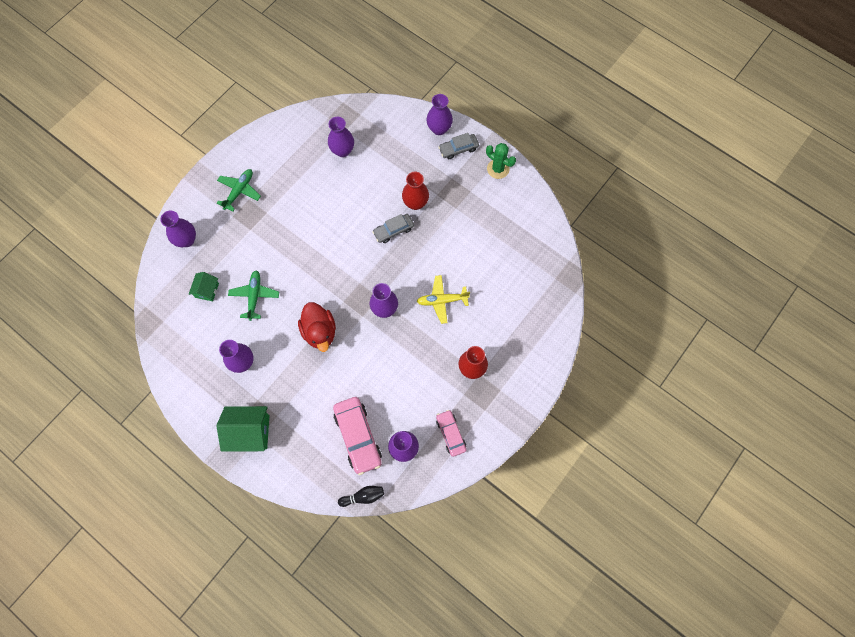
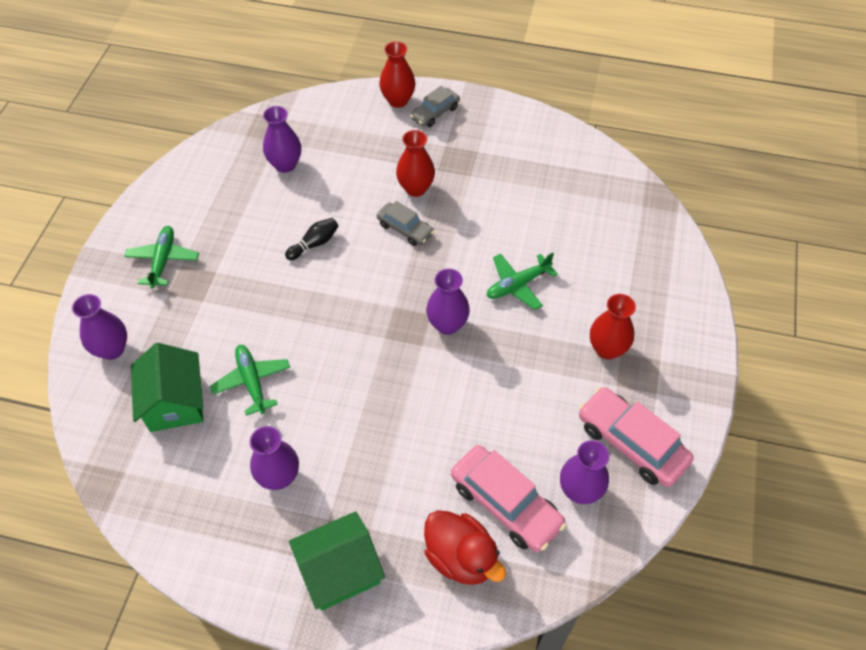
camera: 25 degrees left, 15 degrees down
(207, 290) = (175, 402): green house -> green house, size x1.75
(320, 332) = (372, 389): red duck -> red duck (461, 557)
(363, 496) = (562, 584): black bowling pin -> black bowling pin (314, 244)
(393, 230) = (405, 229): grey car -> grey car turned 90 degrees counterclockwise
(439, 129) = (398, 100): purple vase -> red vase
(442, 300) = (517, 285): yellow plane -> green plane
(451, 434) = (631, 443): pink car -> pink car, size x1.66
(498, 169) = (497, 117): green cactus -> none

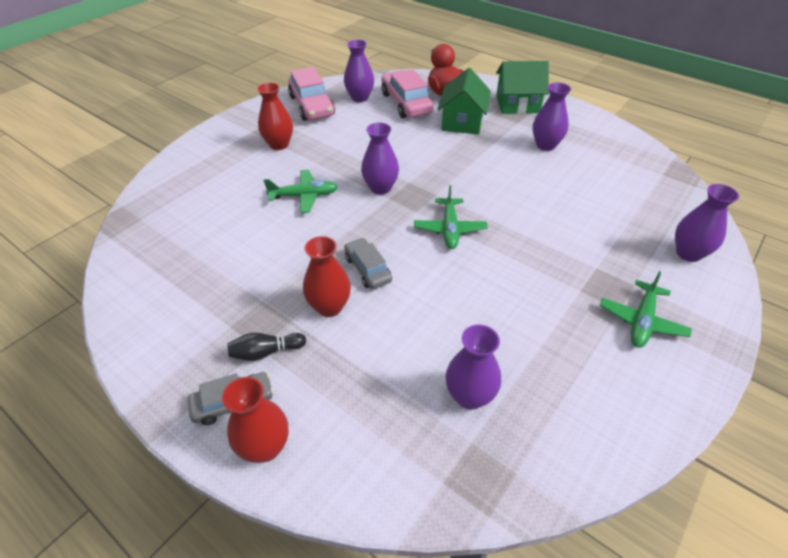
camera: 155 degrees left, 10 degrees down
(175, 402) = (624, 201): green house -> green house (462, 122)
(252, 381) = (556, 197): green plane -> green plane (450, 229)
(314, 244) = (467, 285): black bowling pin -> black bowling pin (266, 352)

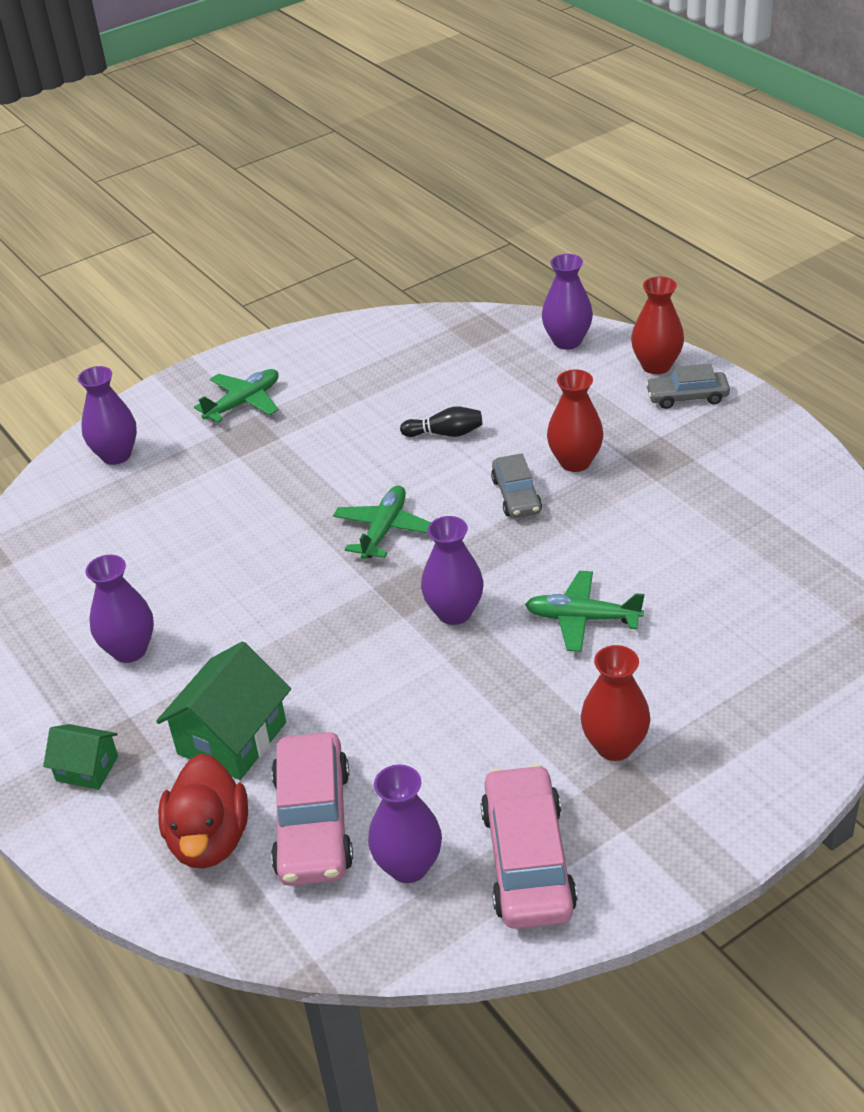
camera: 160 degrees left, 5 degrees down
(266, 352) = (653, 431): black bowling pin -> black bowling pin (445, 433)
(469, 396) = (458, 373): purple vase -> purple vase (567, 341)
(517, 104) = (87, 768): green house -> green house, size x0.57

